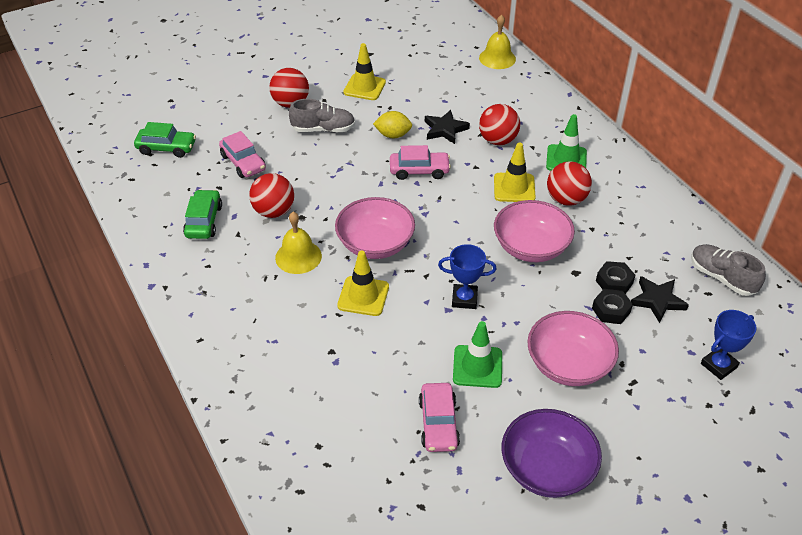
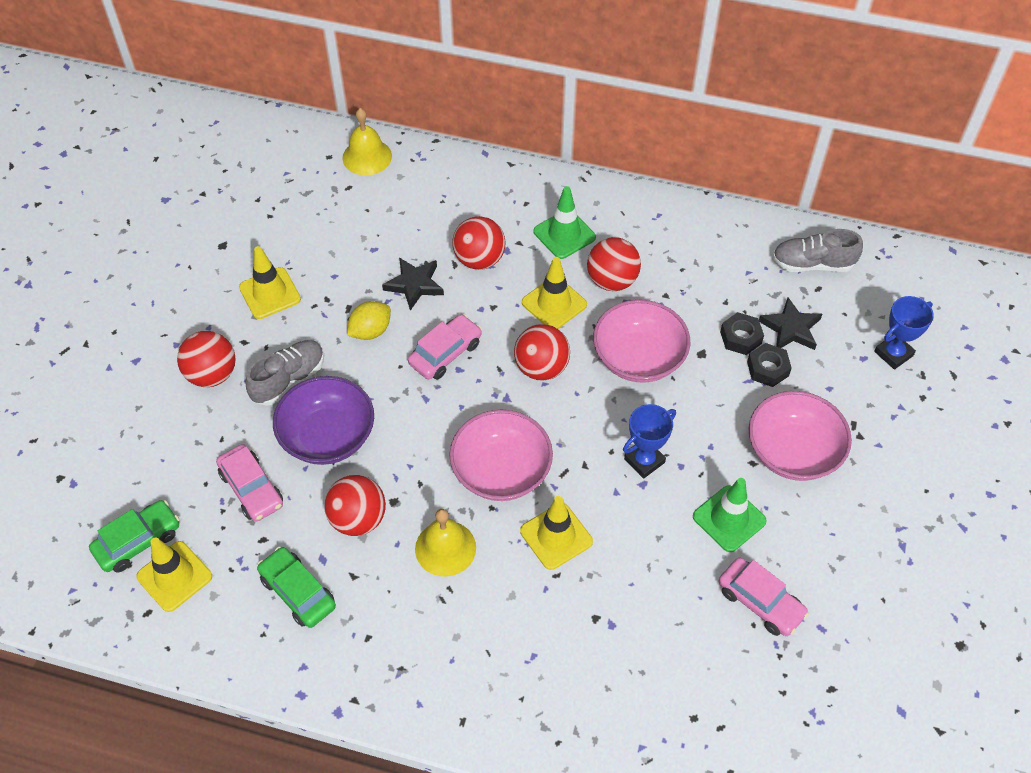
camera: 45 degrees left, 10 degrees up
(162, 173) = (174, 576): none -> yellow traffic cone
(243, 162) = (252, 489): pink car -> pink car turned 45 degrees clockwise
(464, 213) = (541, 368): none -> red ball
(547, 469) = (879, 563): purple bowl -> purple bowl (328, 436)
(718, 365) = (893, 354): blue trophy -> blue trophy turned 45 degrees clockwise

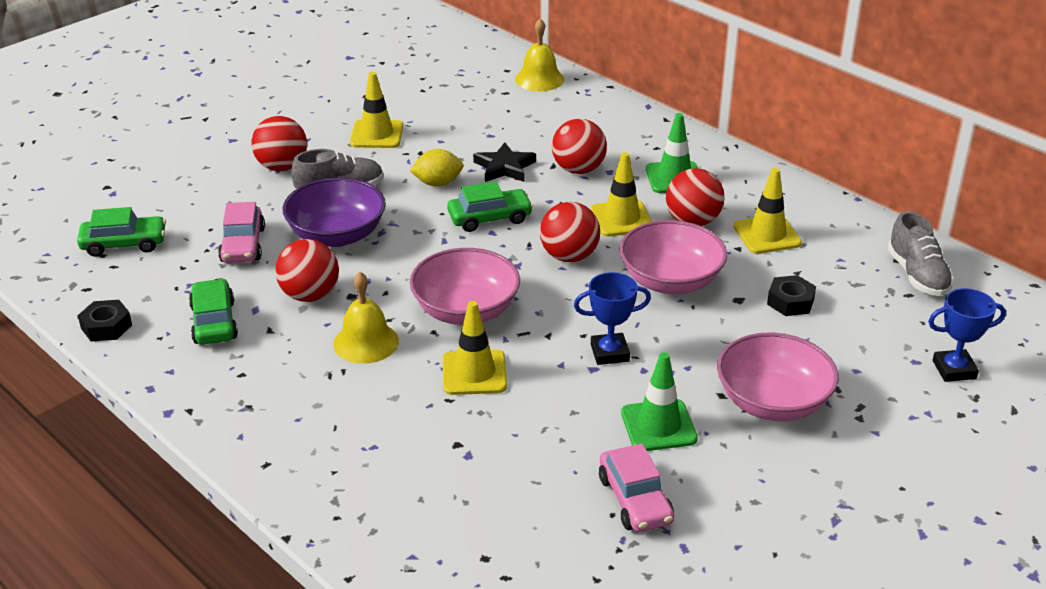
camera: 30 degrees right, 20 degrees down
(174, 576) = (129, 275): yellow traffic cone -> yellow traffic cone (767, 235)
(445, 353) = (490, 218): pink car -> green car
(767, 369) = (799, 333): black nut -> black nut (106, 327)
(791, 328) = (851, 313): black star -> none
(812, 264) = (917, 275): grey shoe -> grey shoe turned 135 degrees counterclockwise

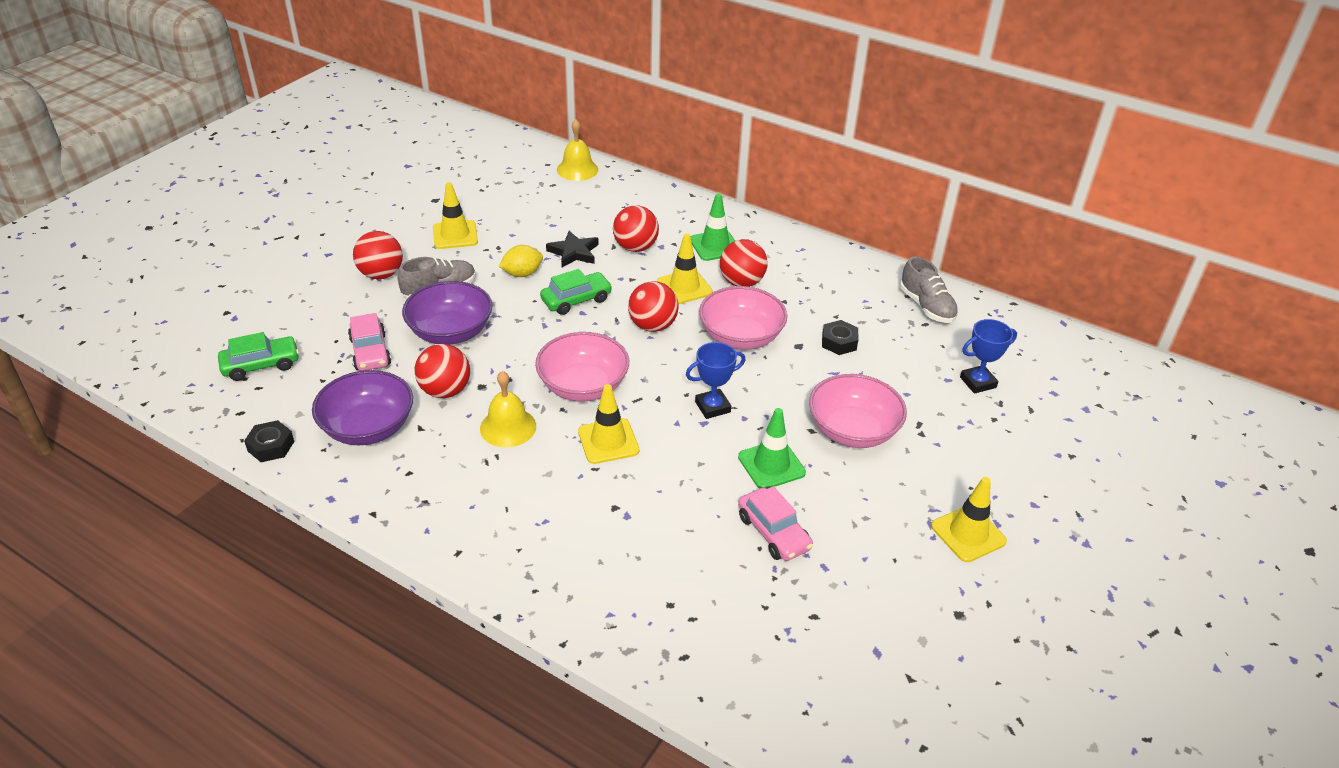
camera: 15 degrees left, 5 degrees up
(214, 322) = (368, 428): green car -> purple bowl
(767, 235) = (803, 287): yellow traffic cone -> yellow traffic cone (968, 534)

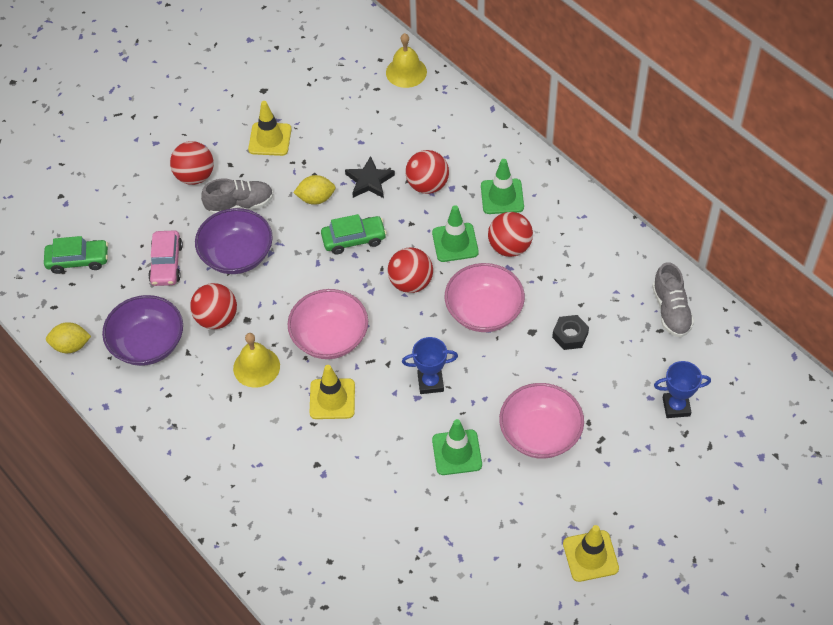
camera: 20 degrees right, 15 degrees up
(271, 446) = (71, 346): black nut -> yellow lemon
(684, 287) = (455, 242): yellow traffic cone -> green traffic cone
(773, 532) = (433, 517): pink car -> none

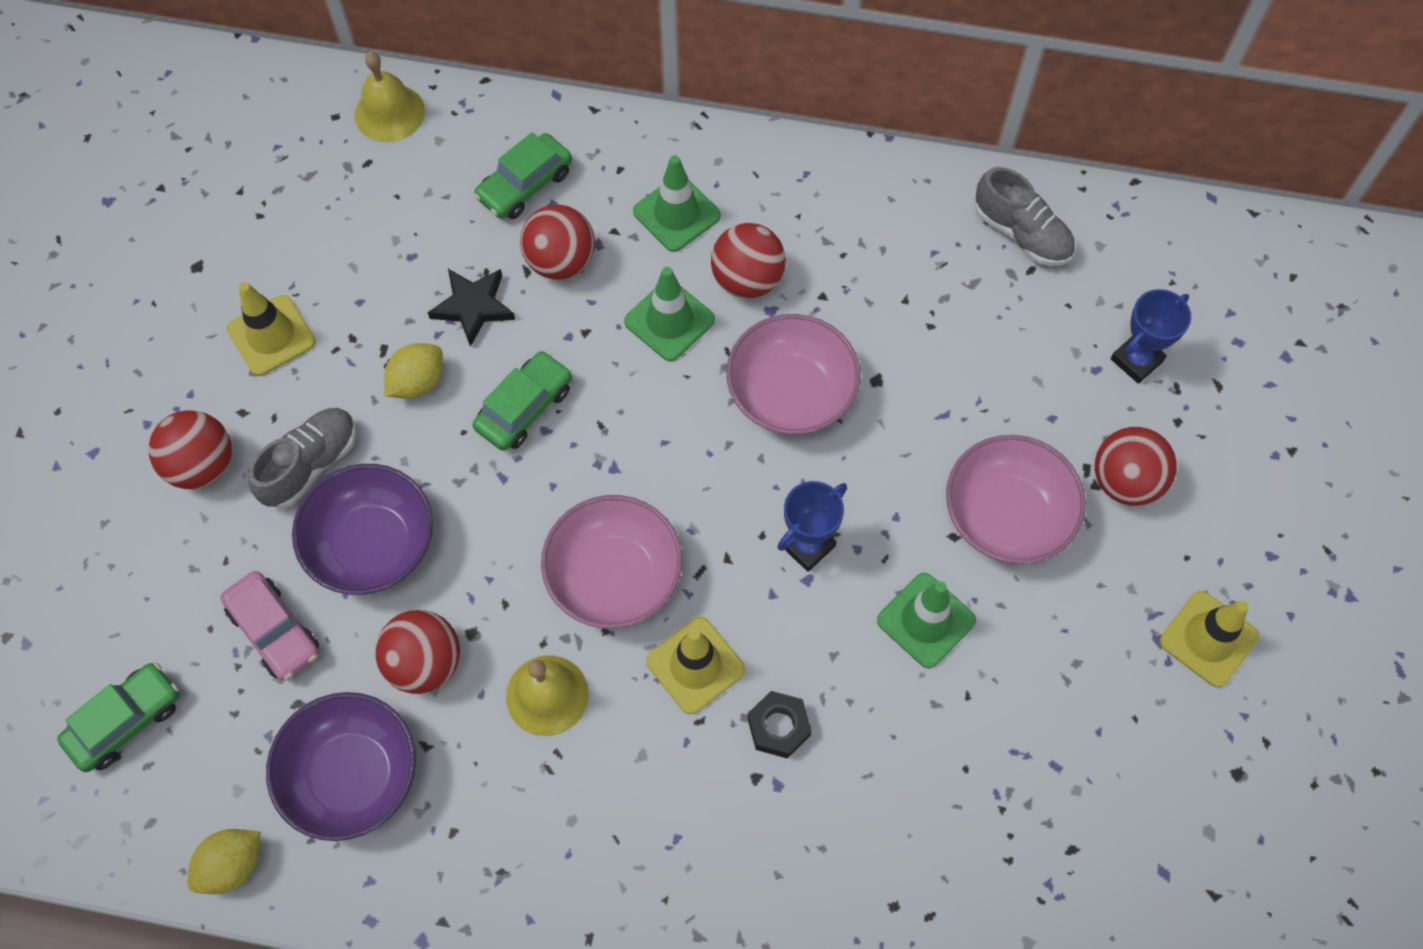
camera: 40 degrees left, 10 degrees up
(411, 283) = (658, 419): red ball -> red ball (1125, 481)
(441, 141) = (525, 185): none -> green car
(570, 335) = (928, 352): black nut -> black nut (778, 727)

